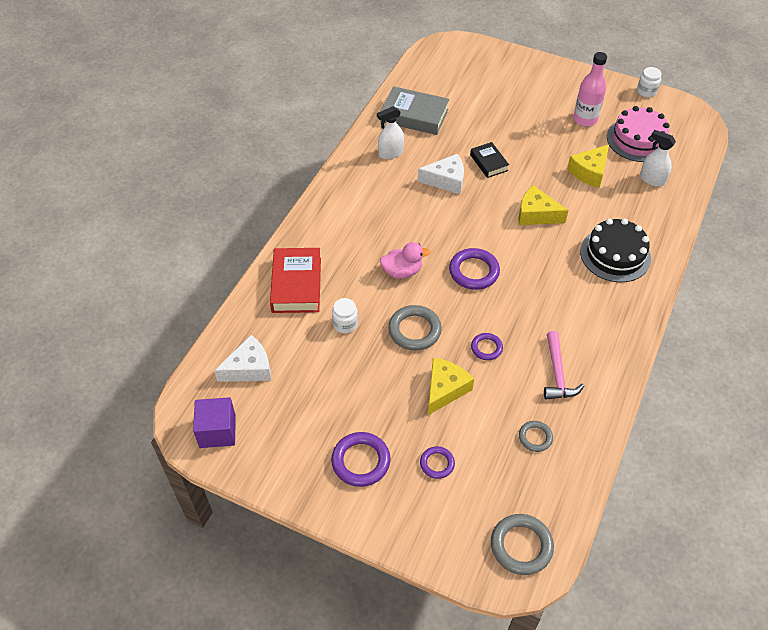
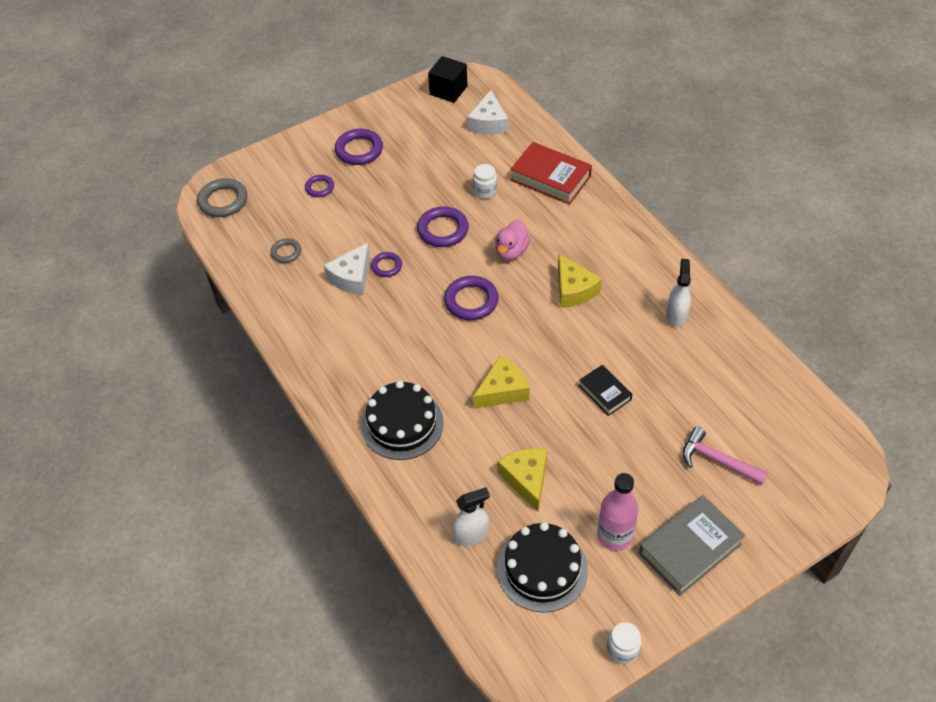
camera: 125 degrees right, 0 degrees up
(217, 431) = (448, 90): purple cube -> black cube
(414, 116) = (726, 366): grey book -> grey book (690, 548)
(414, 330) = (443, 230): grey ring -> purple ring
(445, 389) = (373, 221): yellow cheese -> yellow cheese (573, 290)
(446, 180) = (603, 341): white cheese -> white cheese (352, 277)
(489, 163) = (605, 393): black book -> black book turned 45 degrees clockwise
(557, 373) = (323, 298): pink hammer -> pink hammer (717, 460)
(638, 140) = (542, 569): pink cake -> black cake

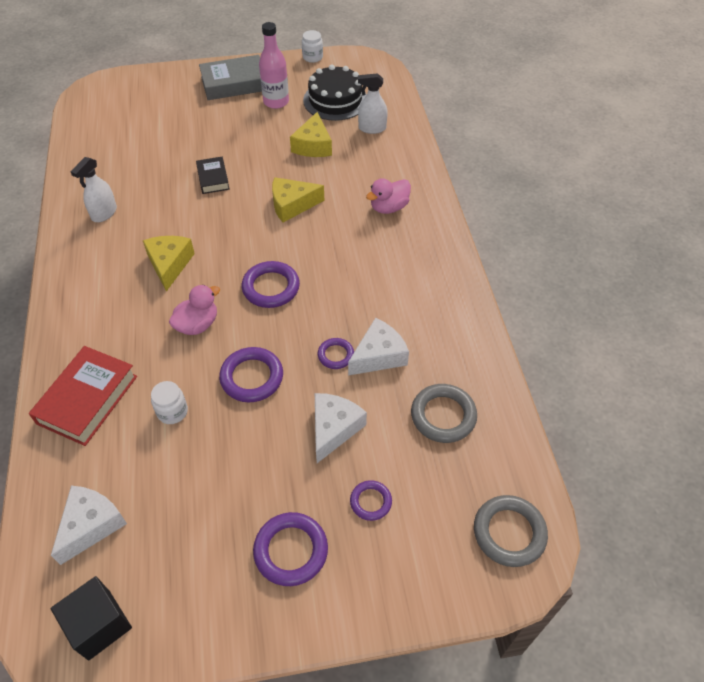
camera: 160 degrees left, 0 degrees up
(286, 252) = (443, 416): grey ring -> grey ring, size x1.69
(363, 218) = (334, 429): none -> white cheese
(402, 424) = (389, 207): black cake -> pink duck
(550, 178) = (87, 399): red book -> red book turned 60 degrees clockwise
(717, 460) = (173, 117): pink hammer -> none

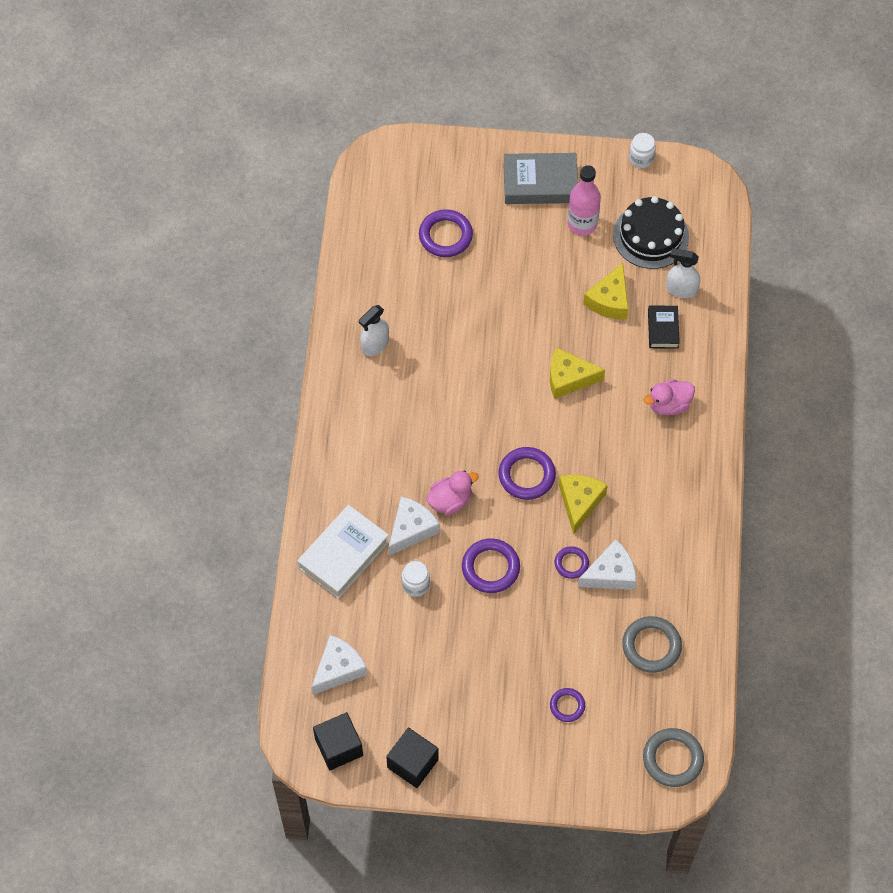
camera: 15 degrees right, 10 degrees up
(87, 399) = (343, 555): red book -> white book
(169, 264) = (433, 425): yellow cheese -> yellow cheese (579, 502)
(198, 621) = (412, 763): none -> black cube
(213, 178) = (493, 323): black book -> black book (663, 329)
(291, 551) = (493, 729): purple ring -> purple ring (445, 236)
(334, 429) = (552, 634): white cheese -> white cheese (411, 529)

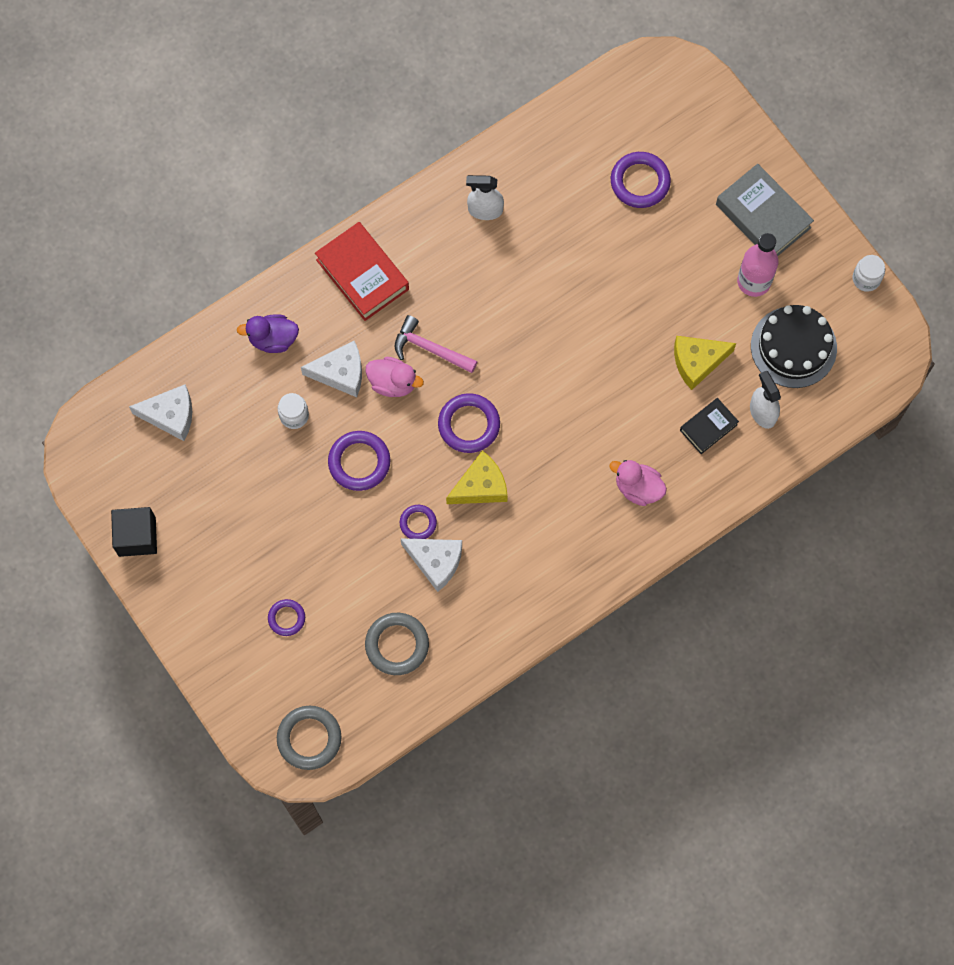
camera: 50 degrees right, 10 degrees up
(339, 747) = (104, 469): black cube -> none
(343, 555) = (273, 339): white book -> purple duck
(349, 459) = (362, 274): none -> red book
(447, 457) = (430, 349): none -> pink hammer
(568, 378) = (591, 387): yellow cheese -> none

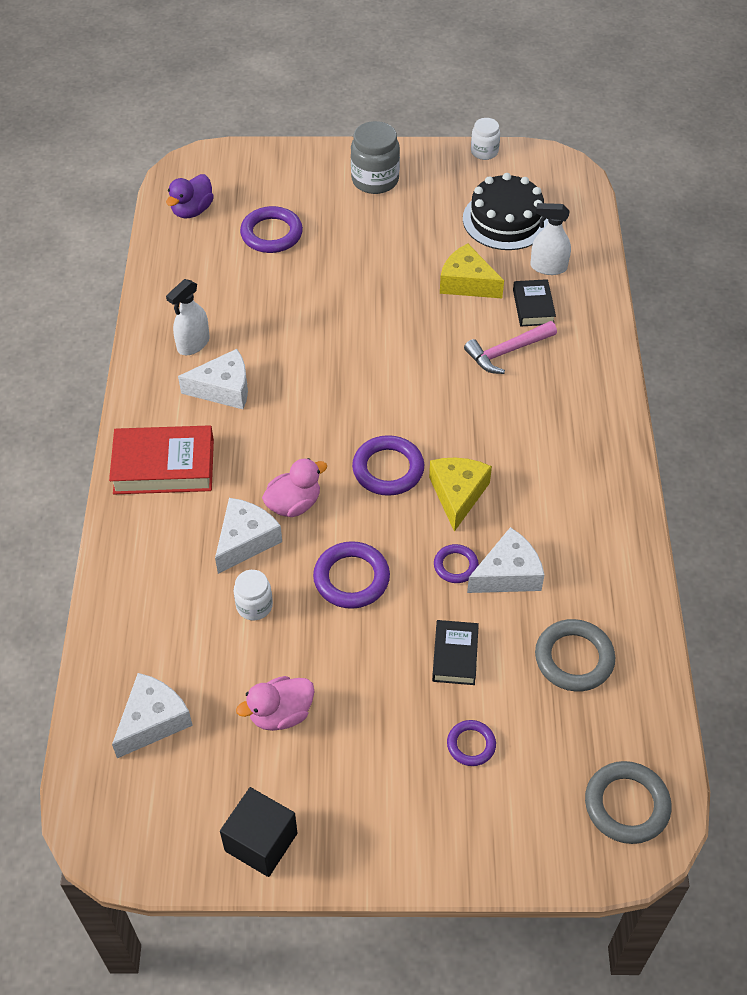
camera: 55 degrees left, 20 degrees down
(273, 339) = (158, 577): purple duck -> purple duck (192, 210)
(345, 567) = (455, 655): none -> black book
(430, 349) = (286, 456): pink hammer -> pink hammer (507, 352)
(459, 262) = (224, 389): none -> white cheese
(638, 488) = (552, 382): pink duck -> pink duck (280, 714)
(697, 362) = (467, 283): yellow cheese -> yellow cheese turned 105 degrees clockwise
(753, 281) = (426, 213): pink bottle -> none
(763, 216) = (375, 180): grey book -> grey jar

